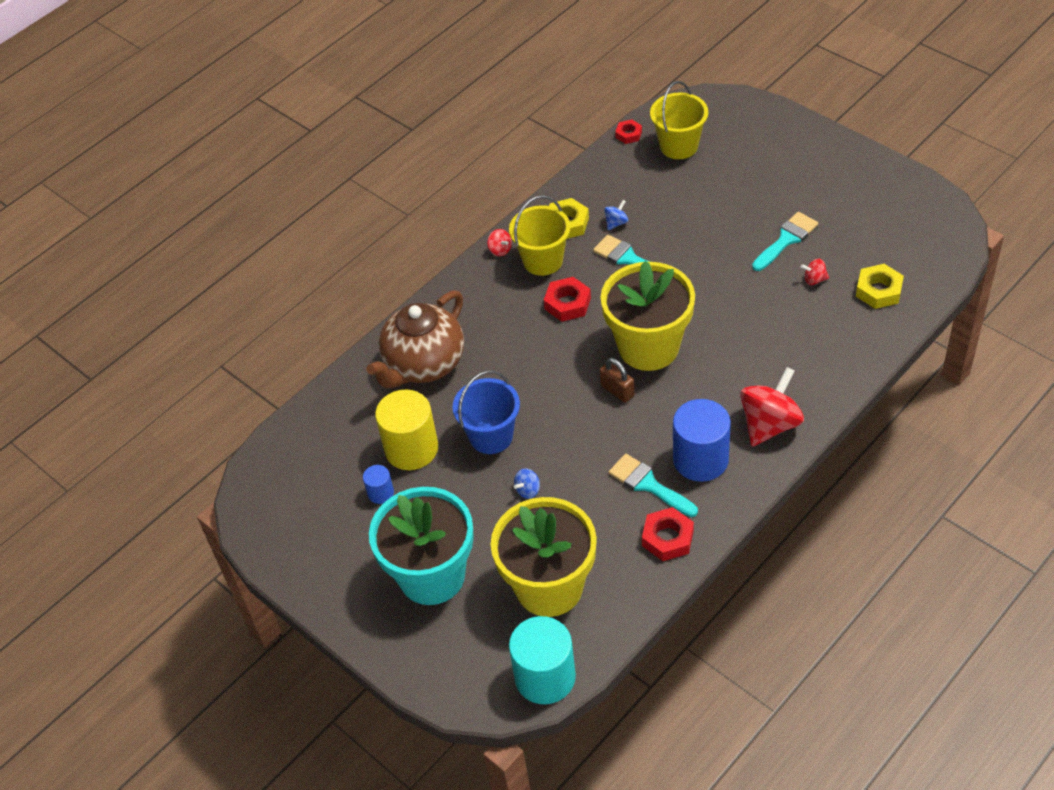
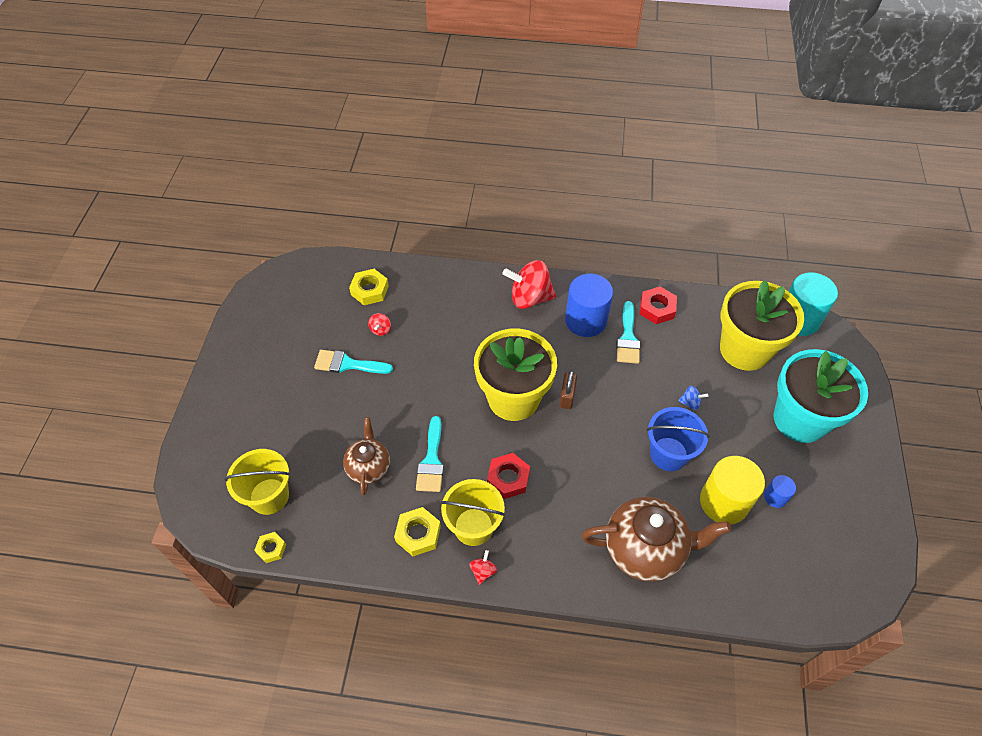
camera: 130 degrees left, 5 degrees up
(616, 223) = (395, 493): blue spinning top -> none
(628, 134) = (271, 548): red nut -> yellow nut
(657, 215) = (368, 467): none -> brown teapot
(814, 279) = (380, 330): red spinning top -> red spinning top turned 45 degrees clockwise

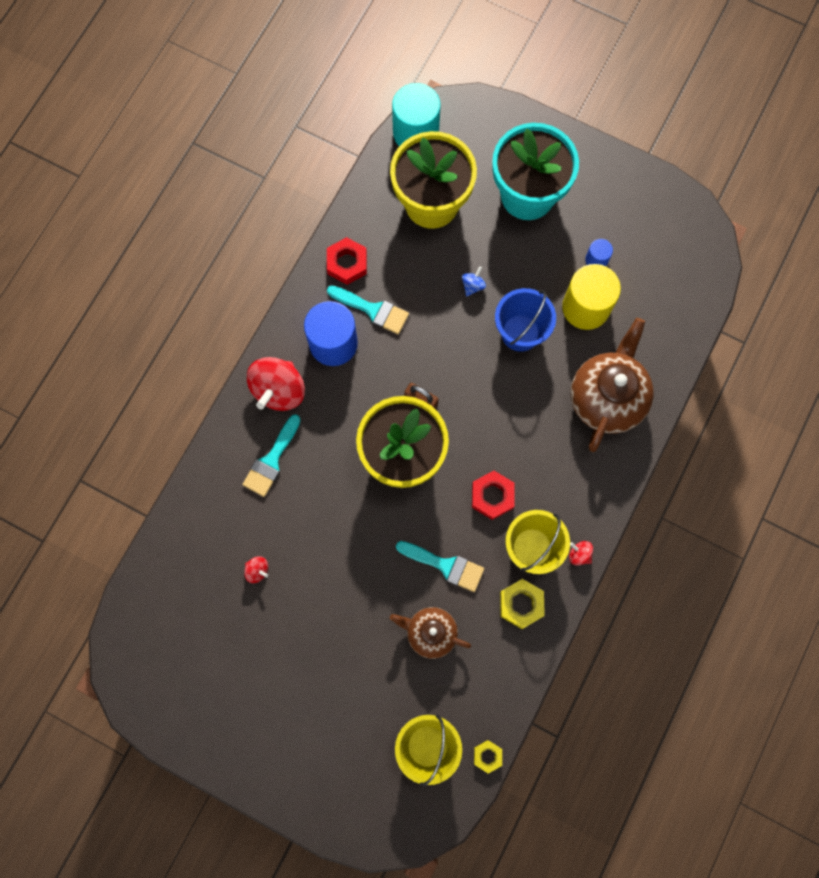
camera: 70 degrees left, 20 degrees up
(348, 364) = (291, 621): turquoise brush -> turquoise brush (271, 460)
(369, 290) = (194, 567): yellow nut -> none

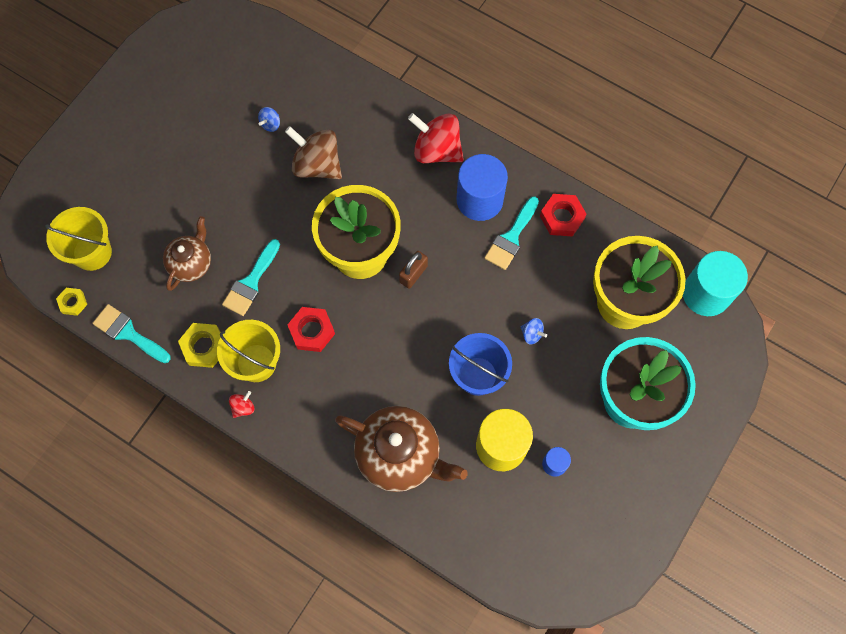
camera: 95 degrees right, 5 degrees down
(257, 570) = (270, 124): red spinning top -> blue spinning top
(271, 460) = (370, 141): turquoise brush -> turquoise brush (128, 333)
(304, 513) = (317, 165): none -> brown spinning top

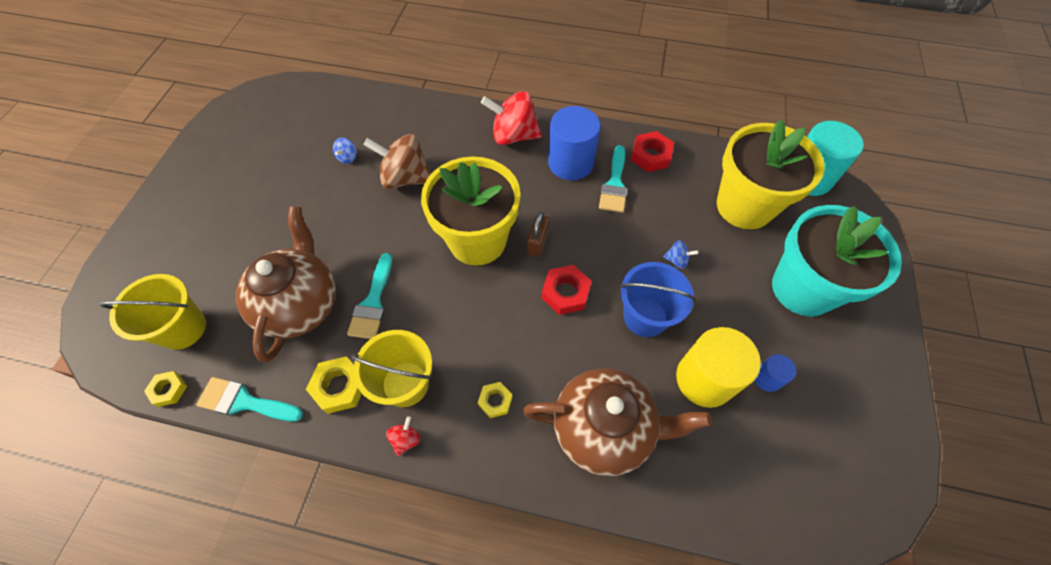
camera: 20 degrees left, 10 degrees down
(191, 263) = (301, 304): brown teapot -> brown teapot, size x1.68
(312, 331) = (455, 330): red nut -> red nut (565, 293)
(322, 402) = (495, 401): none -> yellow nut

